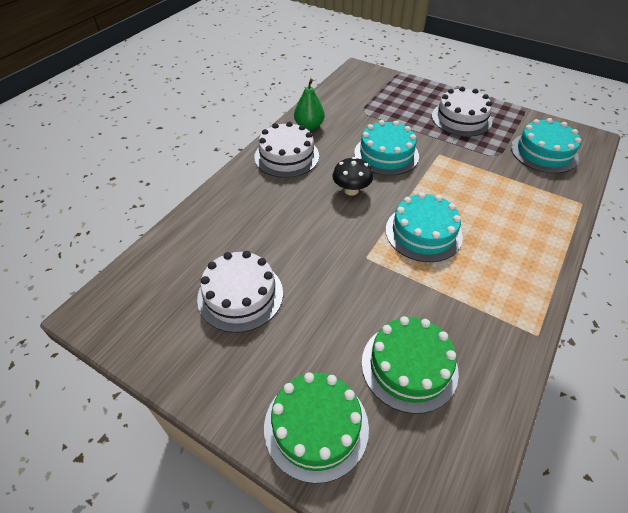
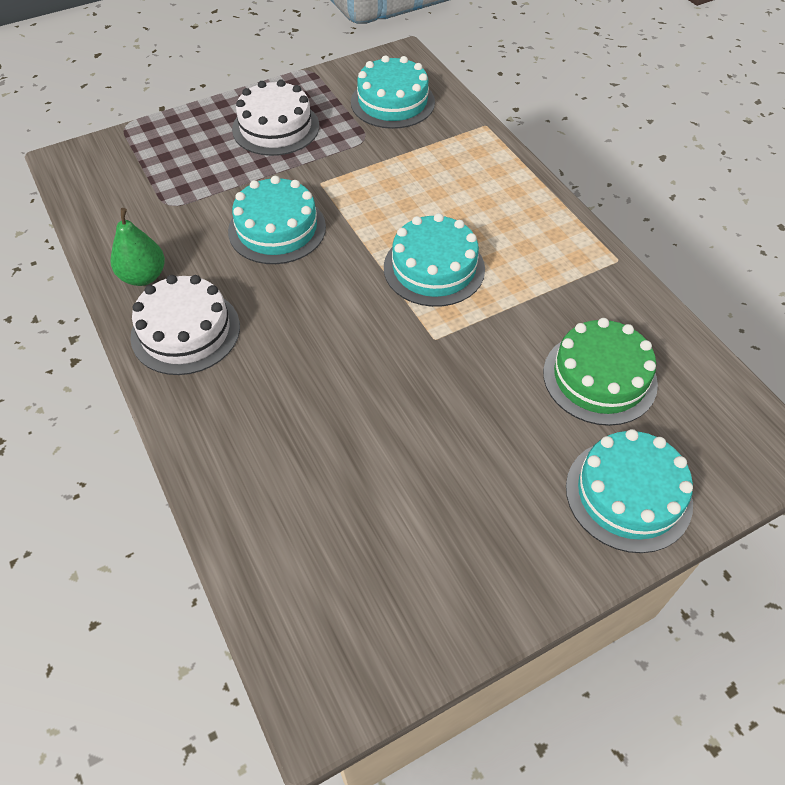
camera: 60 degrees left, 5 degrees up
(240, 295) = (408, 494): white cake -> none
(316, 426) = (628, 494): green cake -> turquoise cake
(351, 190) = (313, 296): black mushroom -> none

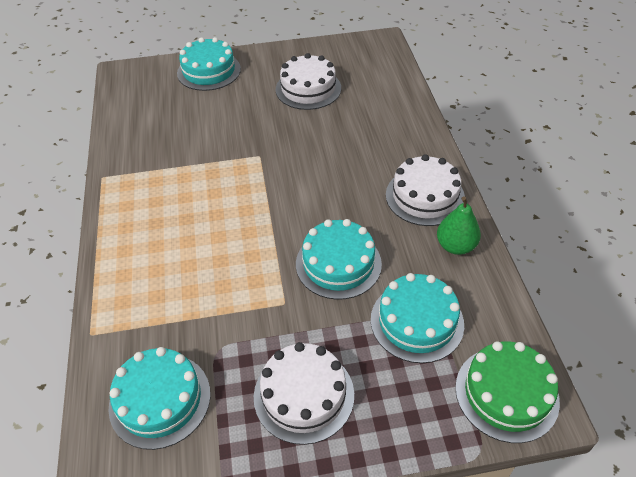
camera: 160 degrees left, 5 degrees down
(422, 496) = (308, 89): none -> white cake
(434, 268) = (231, 201): turquoise cake -> turquoise cake (417, 321)
(599, 378) = (178, 116): green cake -> green cake (506, 393)

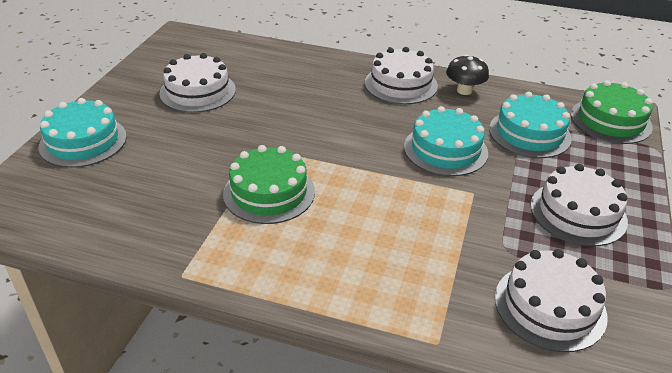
camera: 65 degrees left, 10 degrees down
(160, 400) = (550, 306): turquoise cake -> white cake
(208, 180) = (269, 192): none -> green cake
(455, 246) = (464, 90): green pear -> black mushroom

